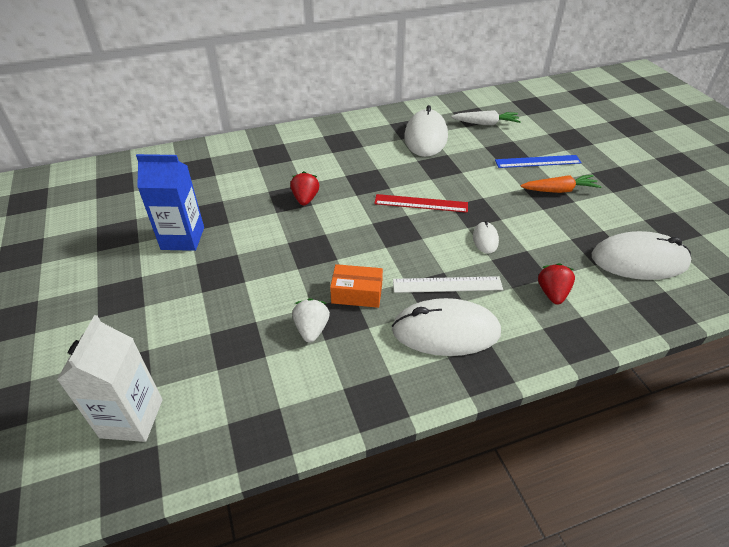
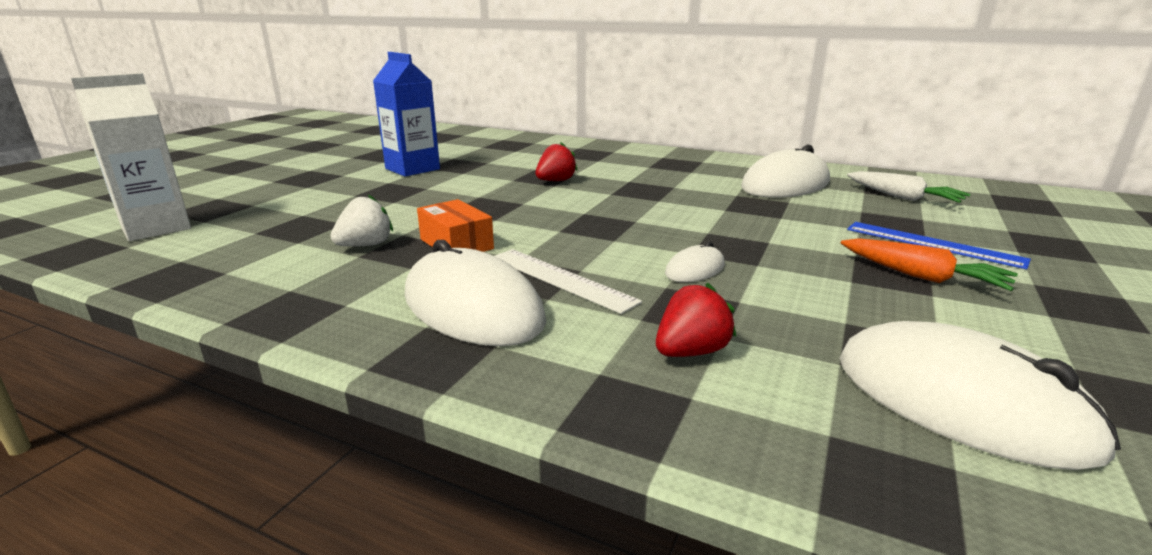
camera: 45 degrees right, 20 degrees down
(421, 203) = (671, 219): red ruler -> none

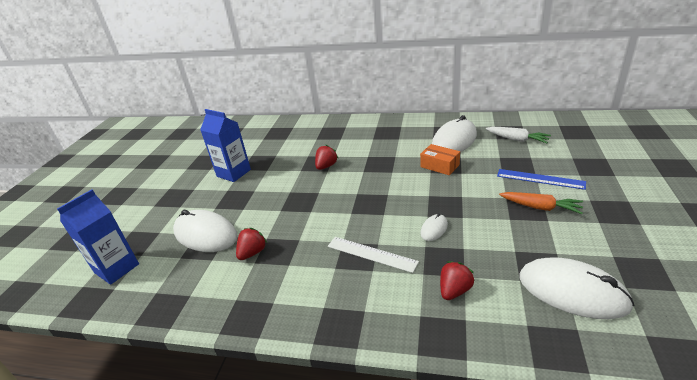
camera: 10 degrees left, 10 degrees up
(156, 228) = (116, 268): white carton -> blue carton
(366, 245) = (252, 253): white strawberry -> red strawberry
(456, 244) = (302, 239): orange box -> orange box (439, 166)
(472, 308) = (339, 288): white mouse -> white mouse (205, 234)

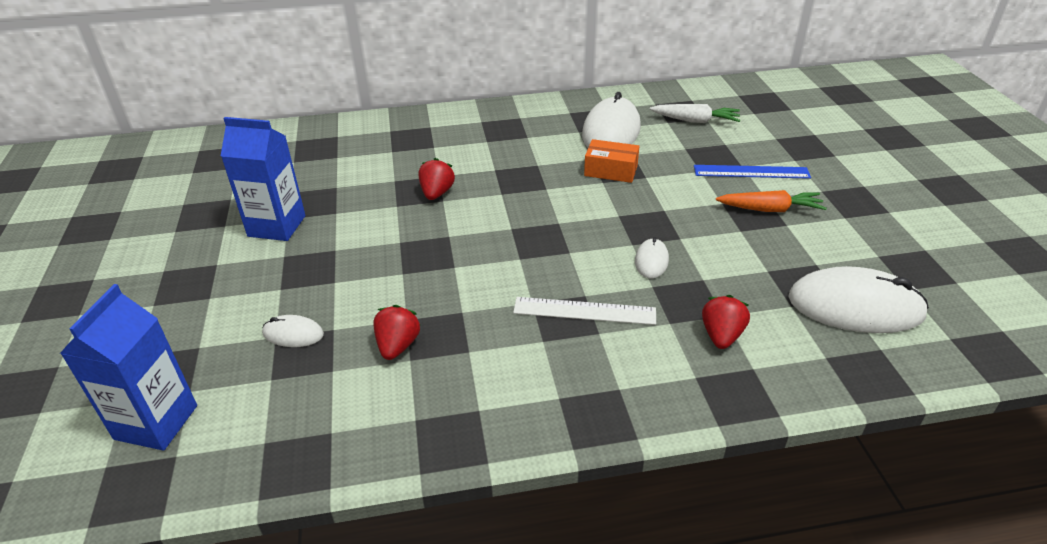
camera: 25 degrees left, 5 degrees up
(205, 234) = (293, 334): white mouse -> white mouse, size x0.47

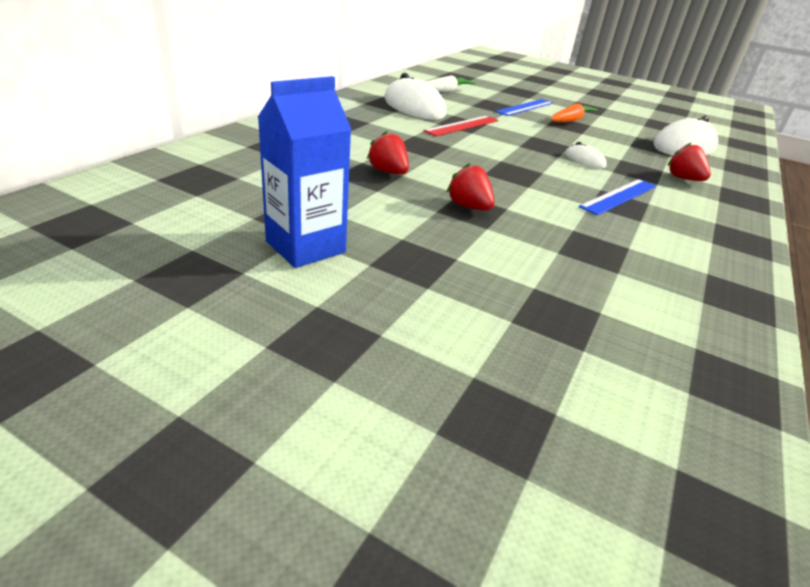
camera: 55 degrees left, 5 degrees down
(156, 422) = (600, 463): blue carton -> none
(293, 334) = (519, 309): white mouse -> none
(397, 346) = (593, 269): red strawberry -> red strawberry (469, 207)
(584, 311) = (619, 196): white ruler -> blue ruler
(611, 171) = (462, 126): orange box -> red ruler

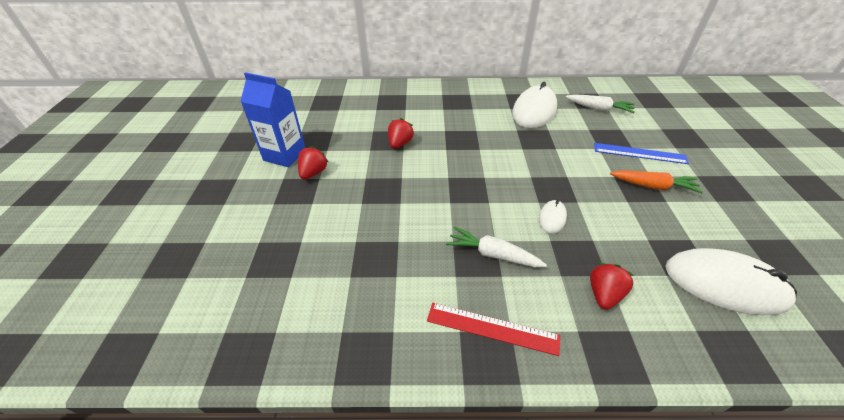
camera: 65 degrees right, 10 degrees up
(462, 126) = (530, 140): red ruler -> red ruler (492, 328)
(469, 207) = (384, 187): red strawberry -> red strawberry (313, 173)
(619, 196) = (492, 254): blue ruler -> white carrot

